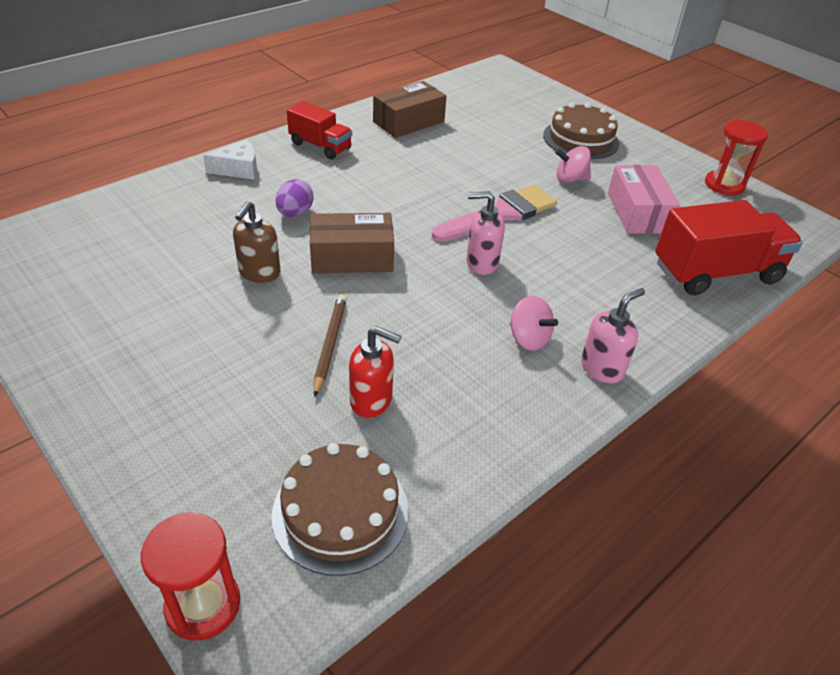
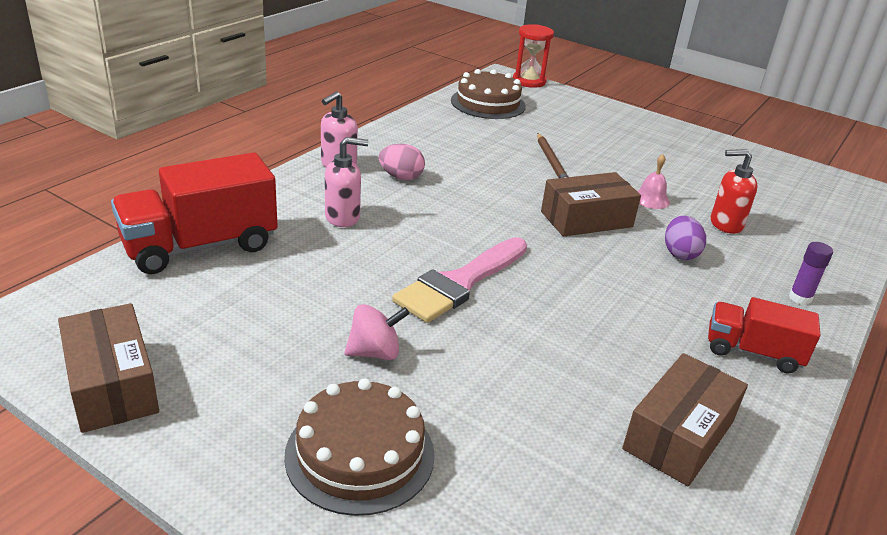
camera: 165 degrees right, 10 degrees down
(238, 169) = (800, 298): white cheese -> purple glue stick
(259, 273) = (651, 199): brown soap dispenser -> pink bell
(372, 400) = (501, 139): red soap dispenser -> red soap dispenser (725, 224)
(481, 263) = (461, 228): pink soap dispenser -> pink soap dispenser (343, 217)
(528, 338) = (401, 177): pink spinning top -> pink egg
(637, 212) = (278, 310): pink box -> none
(724, 185) = (112, 384): red hourglass -> brown box

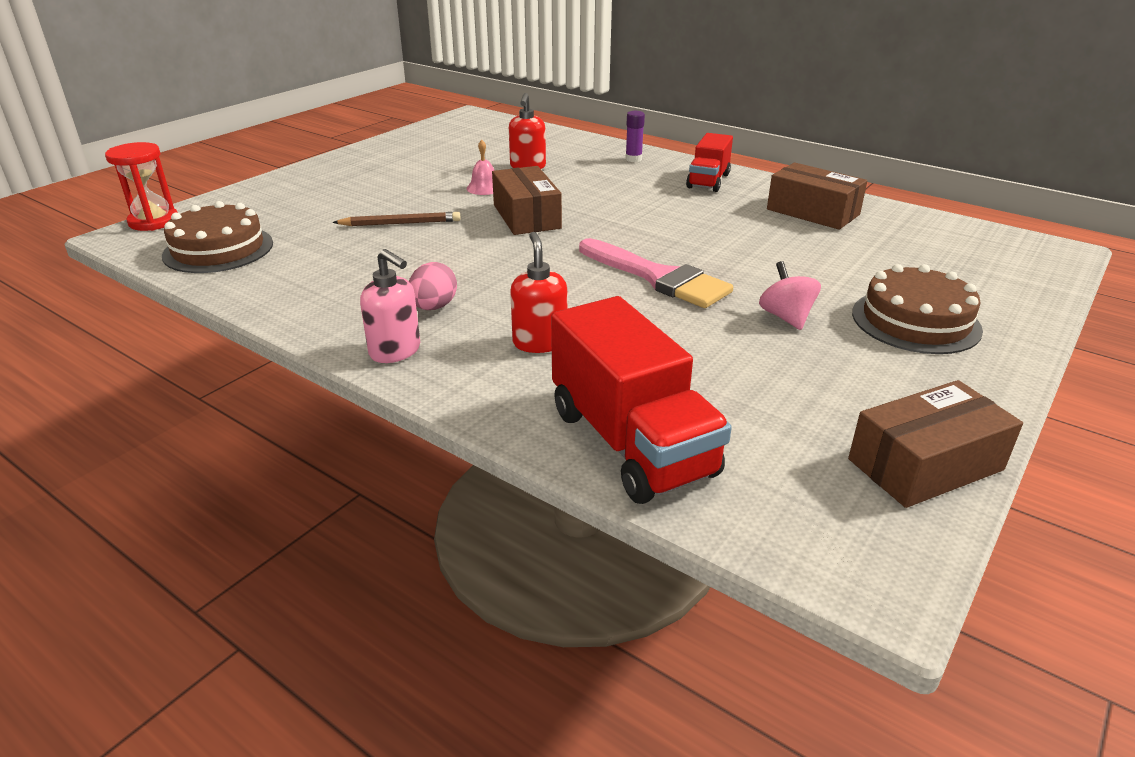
camera: 85 degrees left, 0 degrees up
(343, 217) = (539, 342): pink soap dispenser -> red soap dispenser
(680, 253) = (580, 187): purple egg -> none

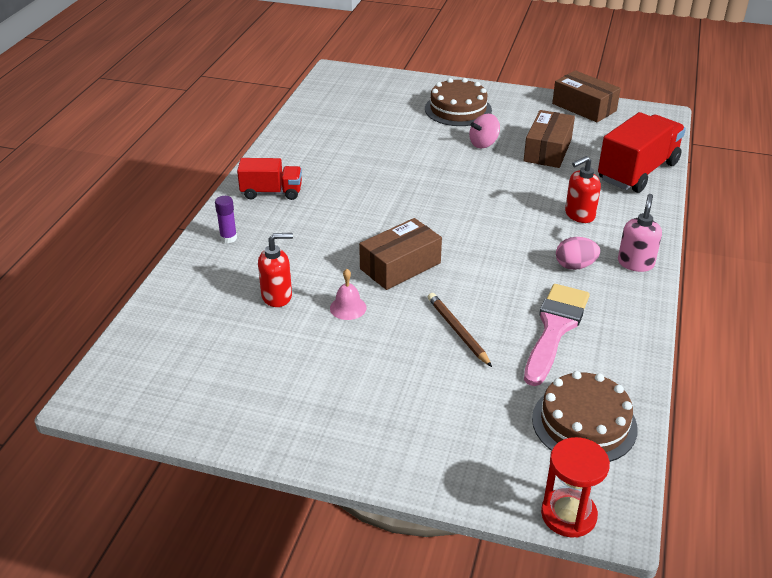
camera: 110 degrees left, 5 degrees up
(658, 277) = (465, 189): pink brush -> pink brush (555, 328)
(813, 212) = (317, 144): brown box -> brown box (547, 150)

